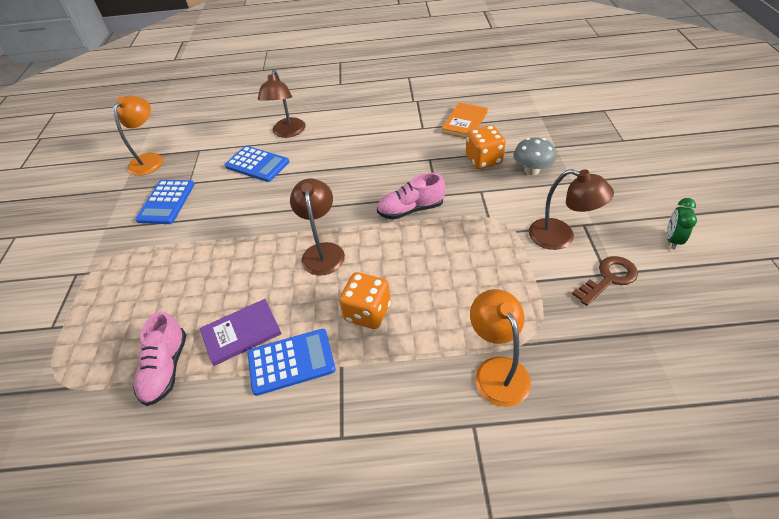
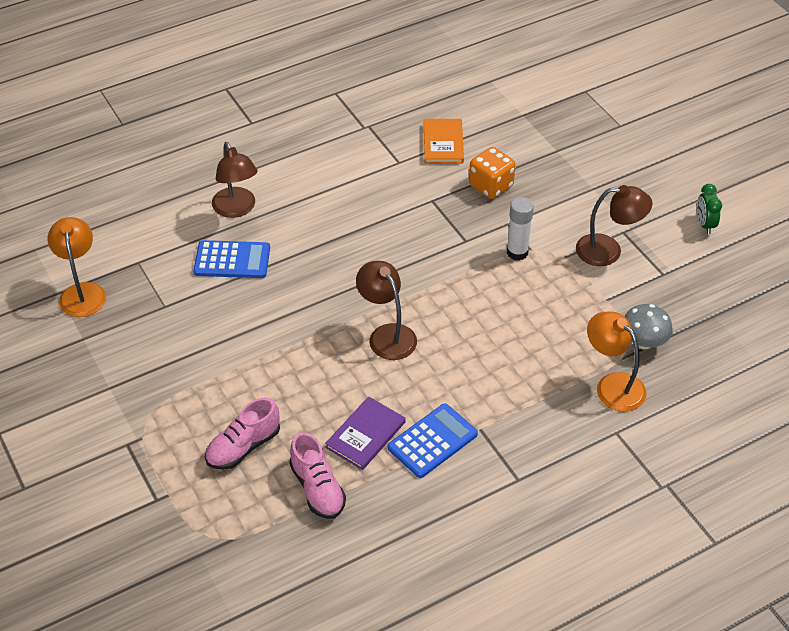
camera: 30 degrees left, 0 degrees up
(166, 202) = (158, 336): blue calculator -> none
(367, 312) = (472, 377): orange dice -> none
(411, 209) = (448, 264): pink shoe -> pink shoe (243, 447)
(475, 216) = (517, 252): none -> white glue stick
(531, 170) = (546, 186): grey mushroom -> grey mushroom (643, 342)
(609, 278) = (666, 278): brown key -> none

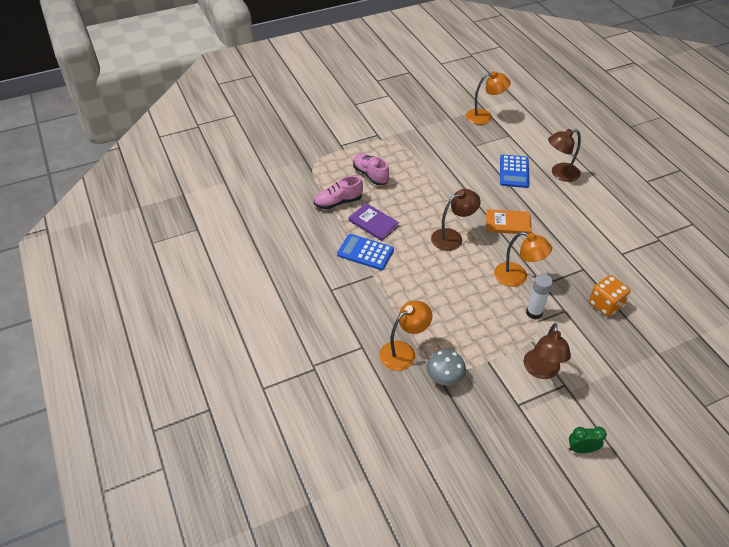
camera: 95 degrees right, 0 degrees up
(432, 441) = (365, 252): blue calculator -> blue calculator turned 150 degrees clockwise
(443, 143) = (649, 280): orange book -> orange book (508, 223)
(457, 266) = (517, 277): none -> orange lamp

